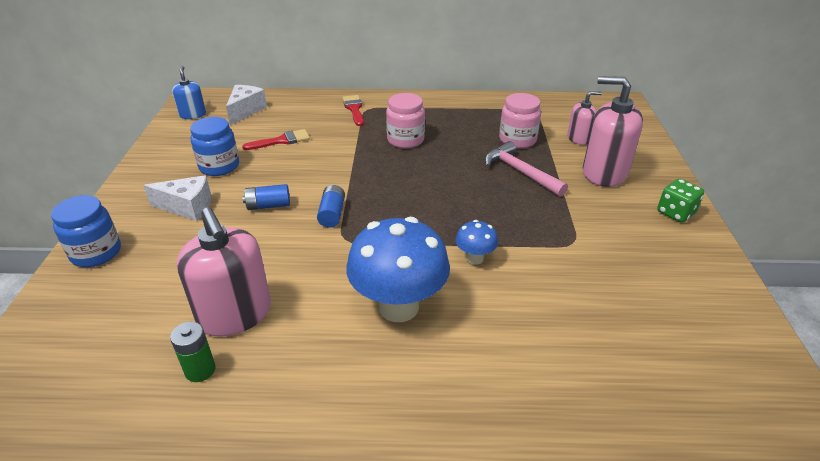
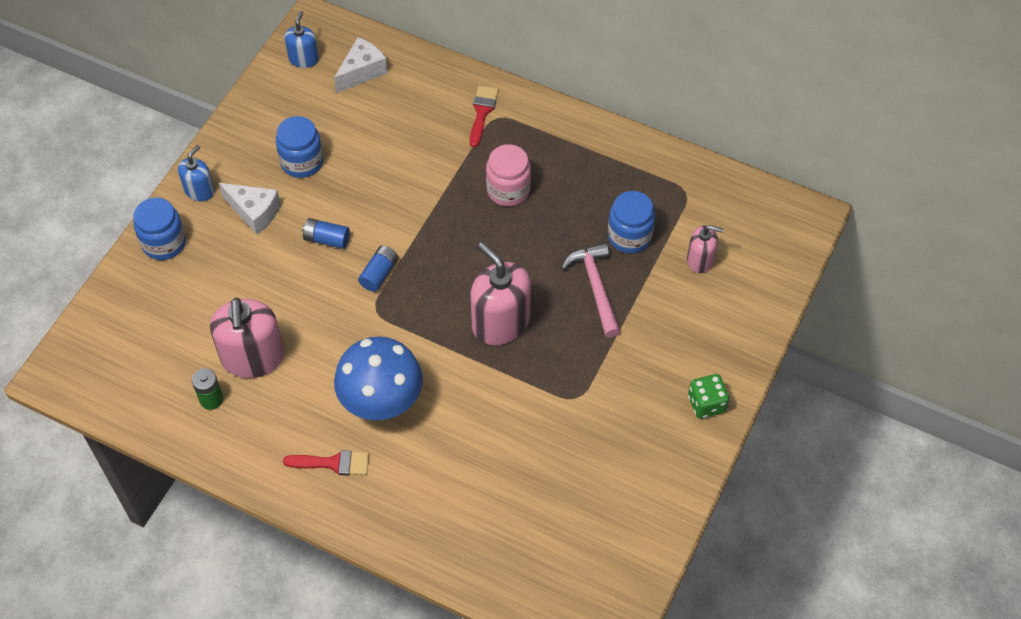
camera: 25 degrees right, 20 degrees up
(124, 207) = (199, 190): none -> blue soap dispenser
(281, 141) = (379, 142): red brush -> red brush (333, 463)
(475, 258) = (475, 379): blue mushroom -> none
(517, 140) = (629, 236): pink jar -> blue jar
(604, 173) = (682, 323): pink soap dispenser -> pink soap dispenser (500, 322)

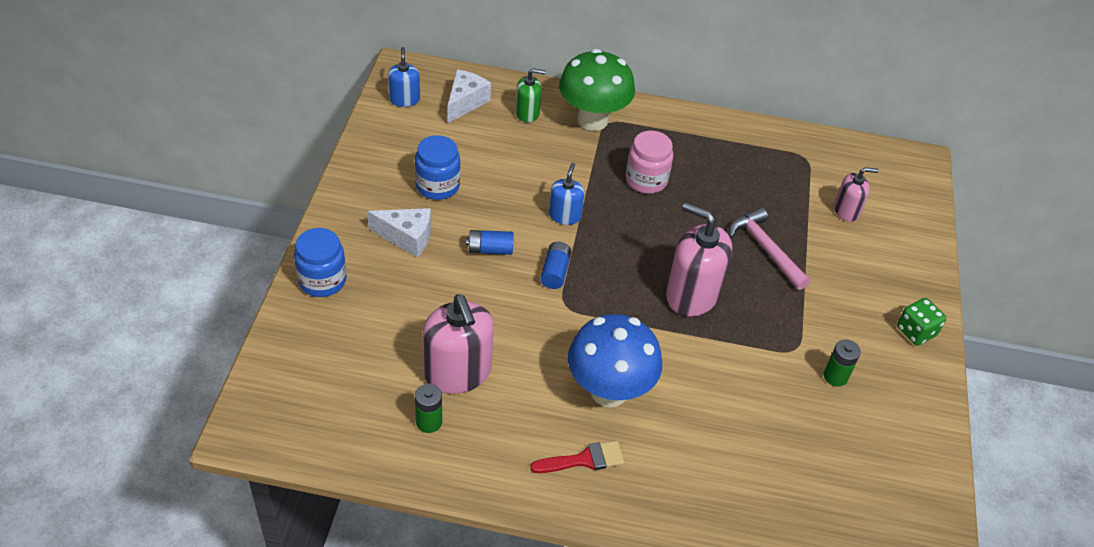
camera: 20 degrees left, 10 degrees down
(199, 190) = (342, 227): blue soap dispenser -> blue soap dispenser (564, 215)
(419, 93) = (527, 113): none -> green soap dispenser
(482, 112) = (592, 120): red brush -> green mushroom
(602, 433) = (835, 376): none -> green battery
(629, 236) = (774, 201): blue jar -> none

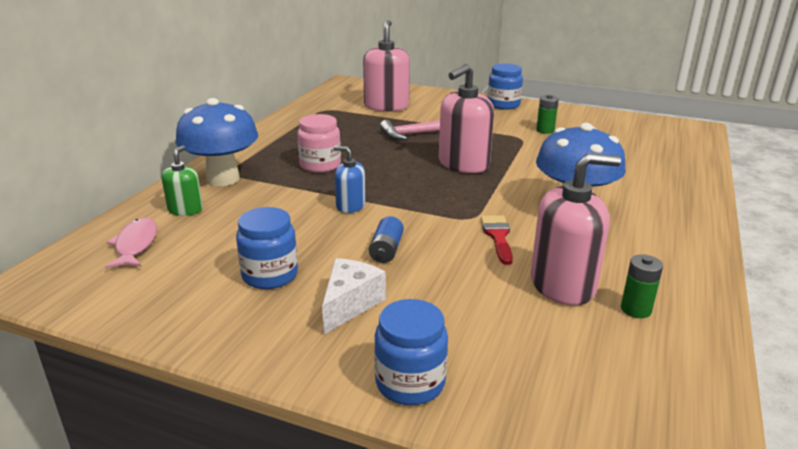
camera: 75 degrees left, 20 degrees down
(404, 99) = (89, 288): blue soap dispenser -> none
(465, 102) = (135, 245): white cheese -> pink fish
(555, 272) = (426, 218): blue battery -> none
(584, 459) = (653, 228): red brush -> red brush (497, 236)
(592, 120) = (223, 179): green mushroom -> blue mushroom
(846, 210) = (386, 106): pink soap dispenser -> pink soap dispenser, size x1.82
(915, 332) = (503, 105): green dice -> blue jar

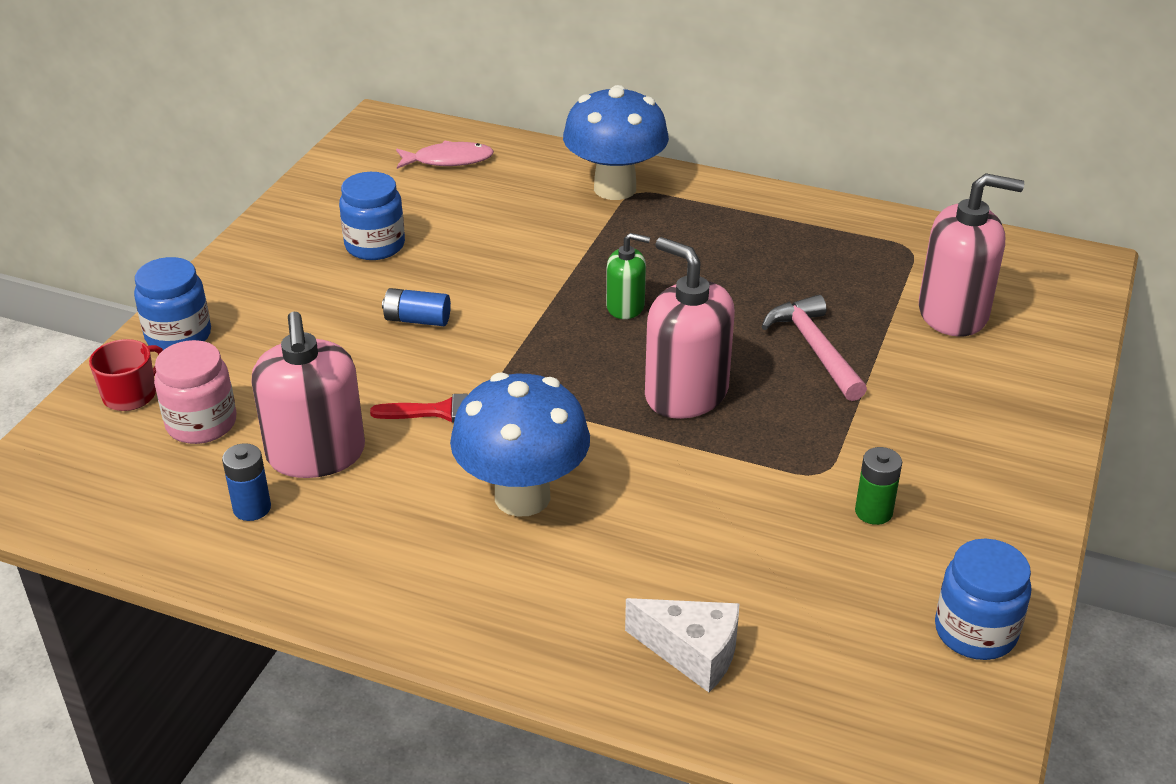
camera: 90 degrees right, 10 degrees up
(185, 210) = (528, 176): green soap dispenser -> green soap dispenser (625, 306)
(320, 165) = (666, 258): pink jar -> pink jar (201, 423)
(350, 206) = (536, 289): blue soap dispenser -> none
(350, 304) = (310, 298): white cheese -> white cheese (692, 653)
(503, 105) = (1019, 467): blue jar -> blue jar (975, 631)
(513, 403) = (131, 395): none -> red mug
(636, 309) = (252, 508): green battery -> blue battery

